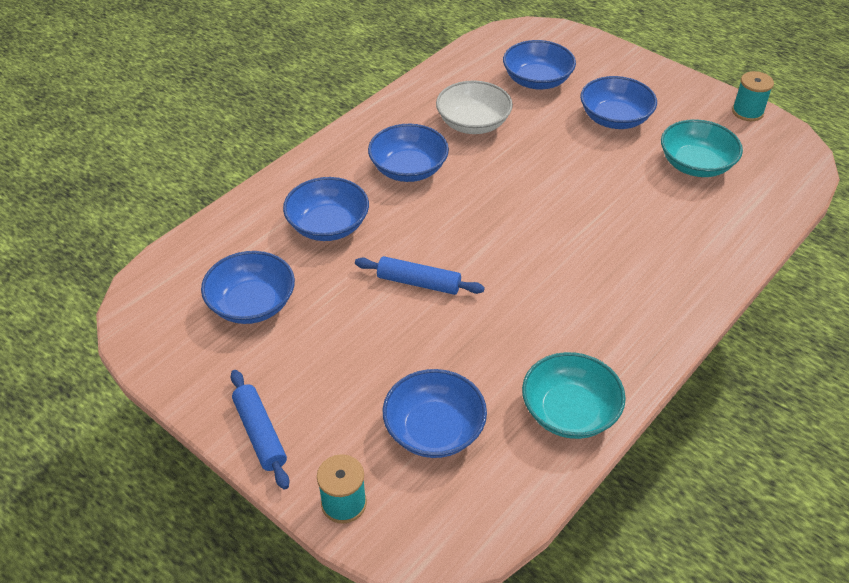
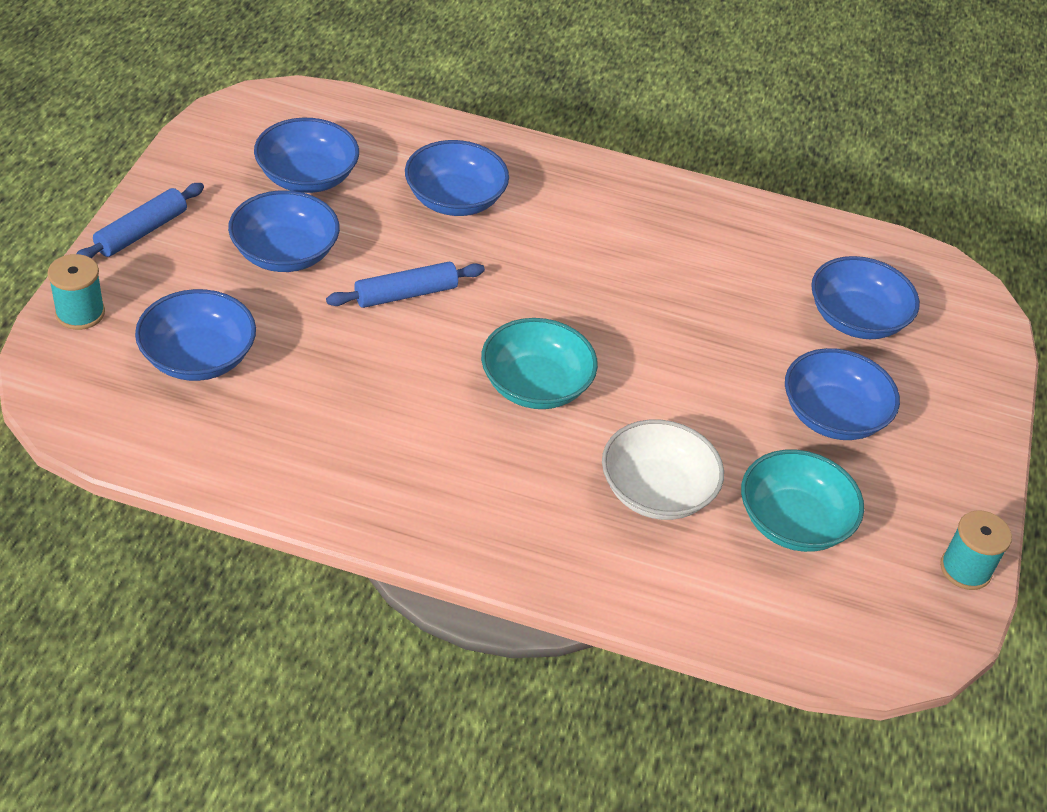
camera: 60 degrees right, 0 degrees up
(408, 169) = (591, 239): blue bowl -> blue bowl (285, 253)
(418, 282) = (406, 294): blue rolling pin -> blue rolling pin turned 75 degrees clockwise
(473, 123) = (718, 276): white bowl -> white bowl (656, 491)
(569, 412) = (271, 465): turquoise bowl -> turquoise bowl (535, 385)

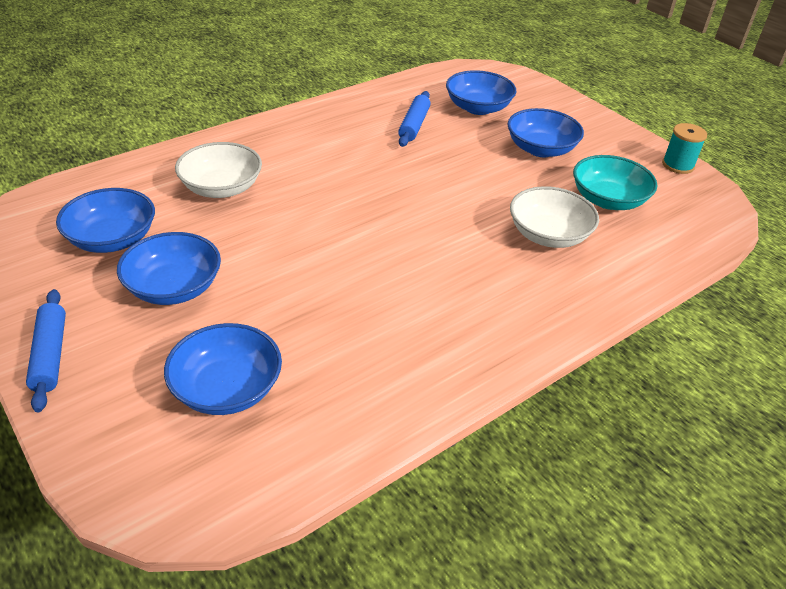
camera: 50 degrees left, 5 degrees down
(80, 313) = (94, 441): turquoise spool -> none
(406, 294) = (282, 251): blue rolling pin -> blue rolling pin (414, 125)
(455, 199) = (221, 188): blue bowl -> white bowl
(535, 385) = (421, 237): turquoise bowl -> none

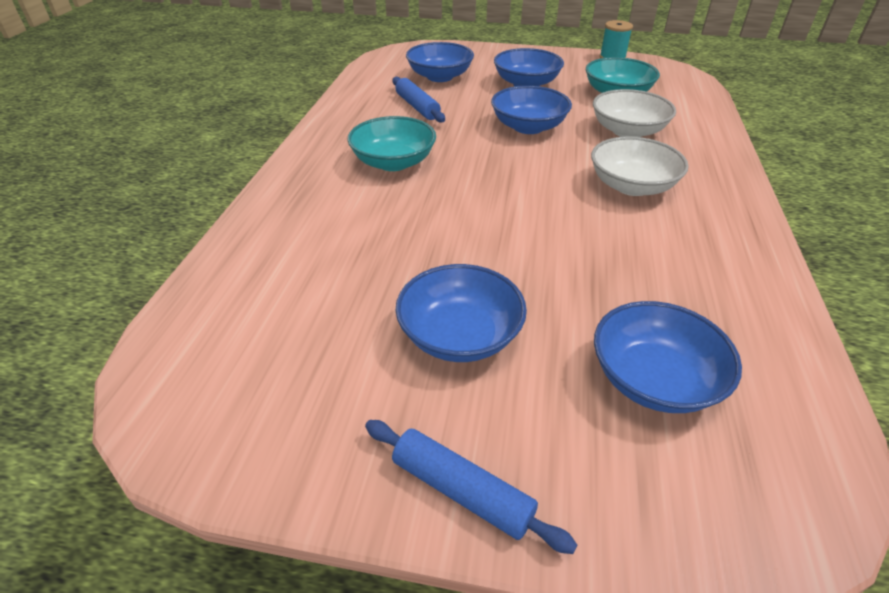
camera: 40 degrees left, 0 degrees up
(112, 239) = (321, 337): blue bowl -> blue bowl (528, 127)
(221, 188) = (347, 229): white bowl -> white bowl (632, 186)
(323, 159) = (393, 162): none -> turquoise bowl

